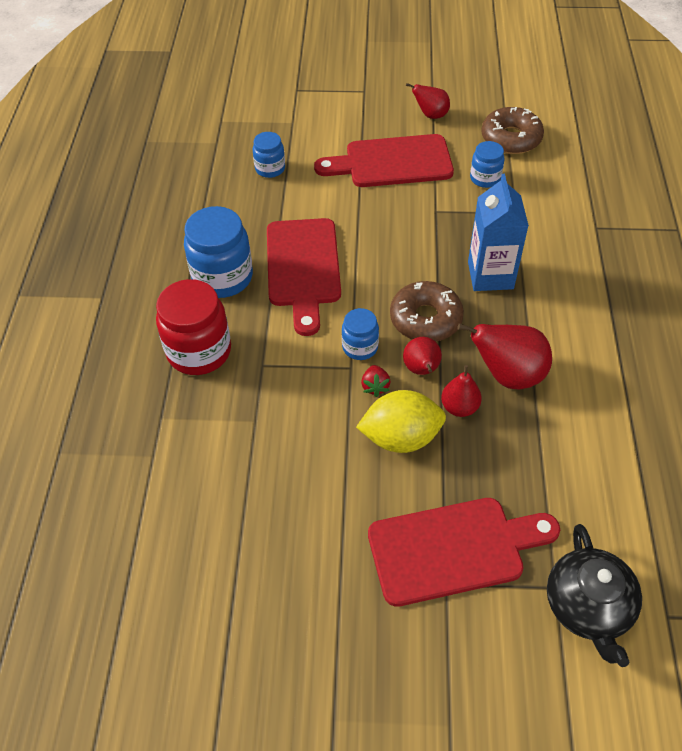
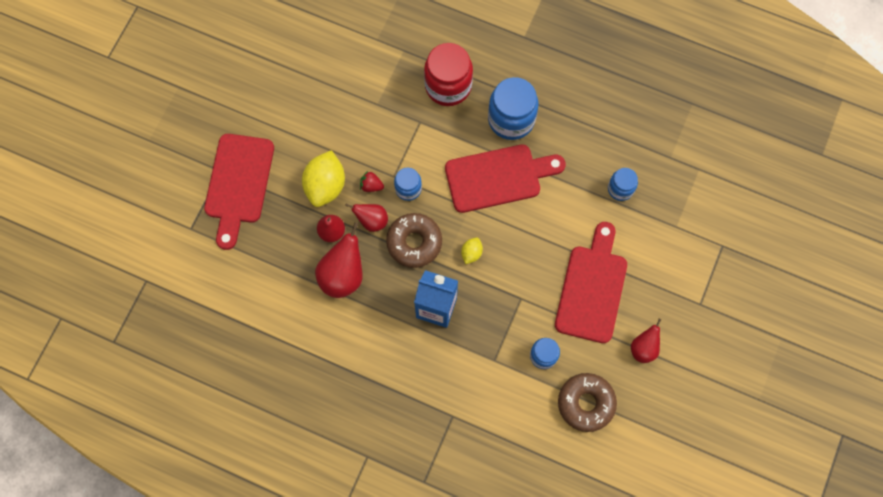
camera: 110 degrees right, 20 degrees up
(303, 268) = (498, 177): red cutting board -> red cutting board turned 150 degrees clockwise
(408, 264) = (471, 253): none -> yellow lemon
(588, 606) = (171, 240): black teapot -> none

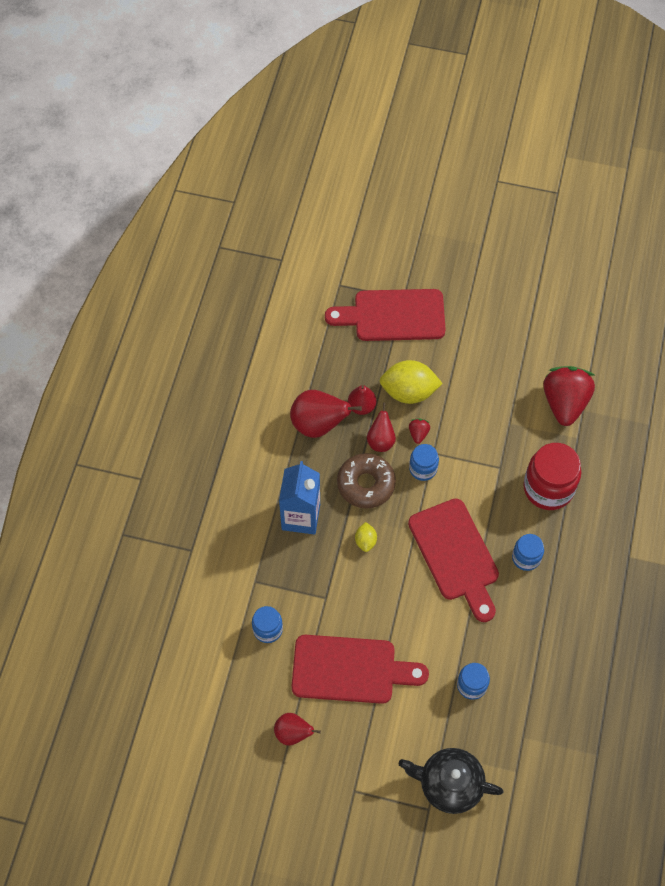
camera: 80 degrees right, 10 degrees down
(366, 53) = (564, 403): none -> red strawberry
(471, 253) = (365, 541): yellow lemon -> yellow lemon turned 75 degrees clockwise
(511, 119) = (526, 558): blue jar -> blue jar, size x0.55
(586, 403) = (223, 680): brown donut -> none
(703, 224) = (449, 784): none -> black teapot

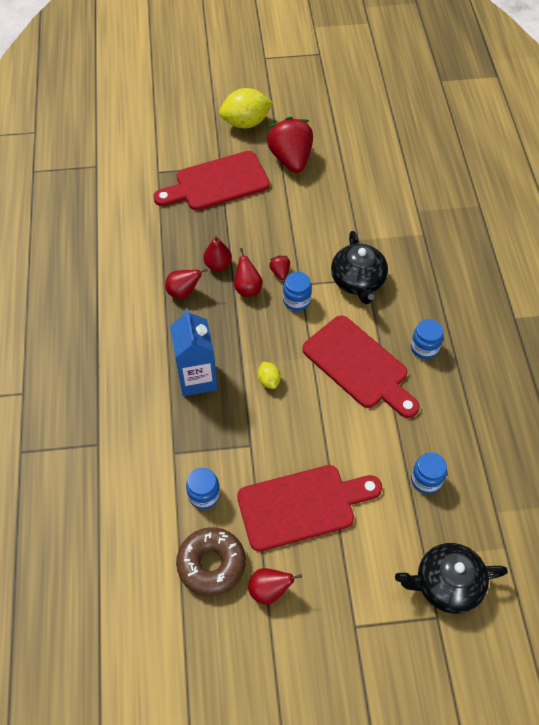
camera: 20 degrees left, 5 degrees down
(318, 425) = (183, 292): red pear -> red pear, size x0.60
(366, 484) = (249, 330): brown donut -> brown donut (211, 564)
(409, 392) = (257, 240): yellow lemon -> yellow lemon (246, 123)
(490, 467) = (358, 281): none -> black teapot
(548, 488) = (417, 282): red jar -> none
(564, 403) = (399, 209): red strawberry -> red strawberry (291, 159)

